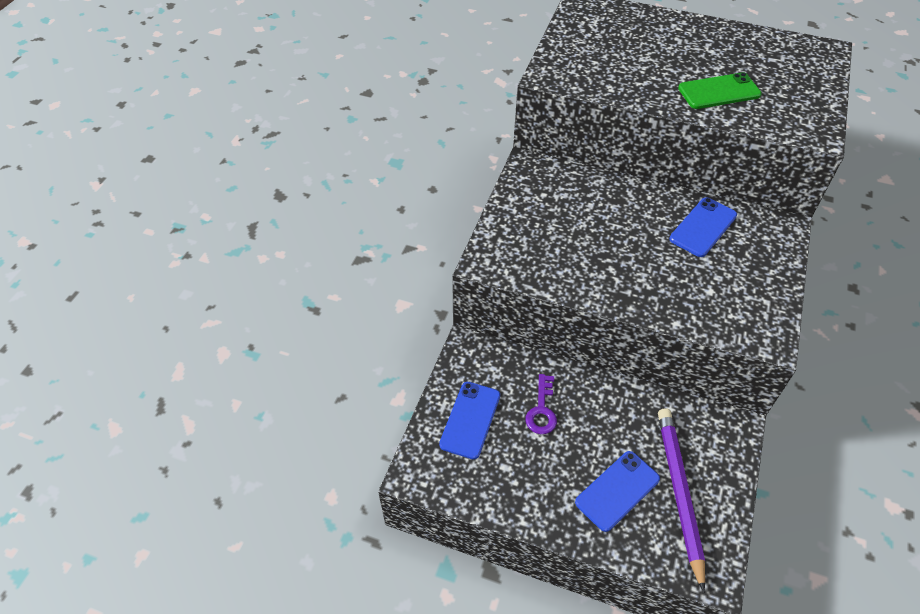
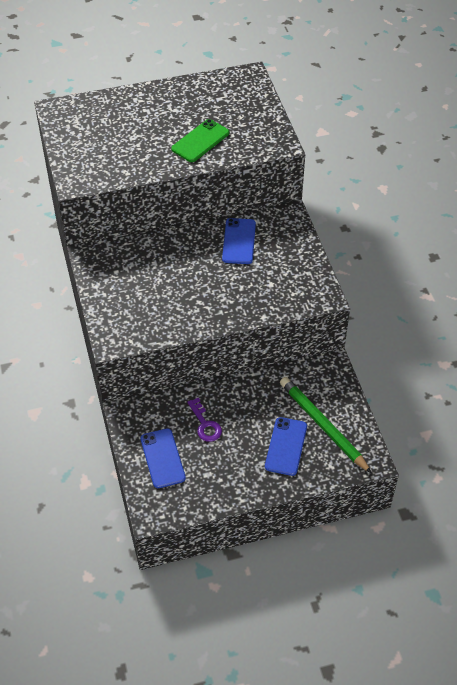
camera: 35 degrees left, 0 degrees up
(679, 492) = (323, 425): purple pencil -> green pencil

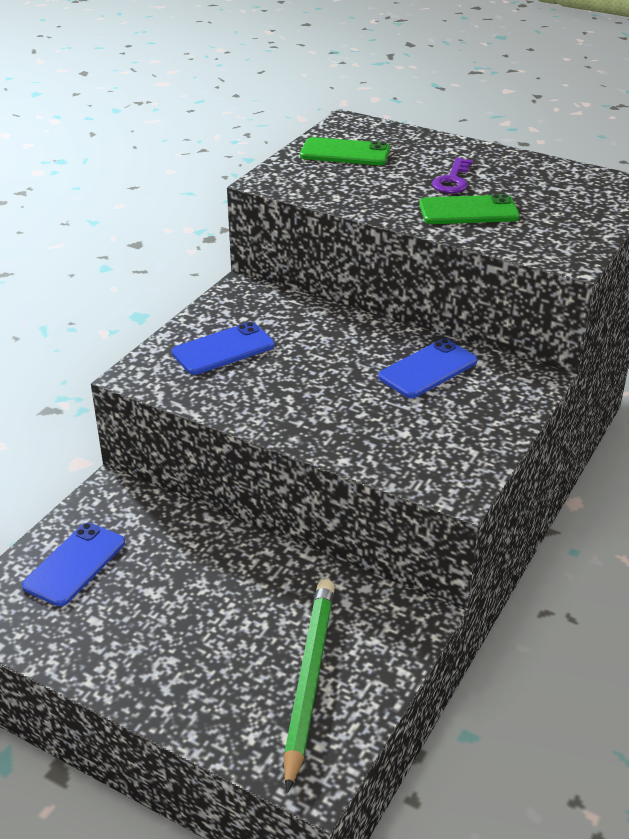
camera: 45 degrees right, 15 degrees down
(87, 135) = (345, 153): none -> green phone
(205, 424) = (170, 565): purple key -> purple key (453, 180)
(286, 446) = (227, 665): blue phone -> blue phone (223, 349)

